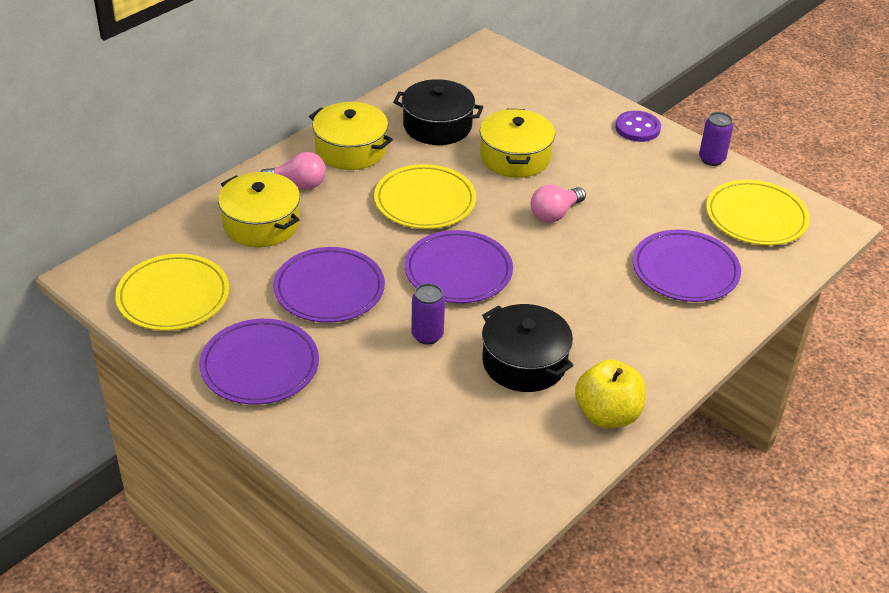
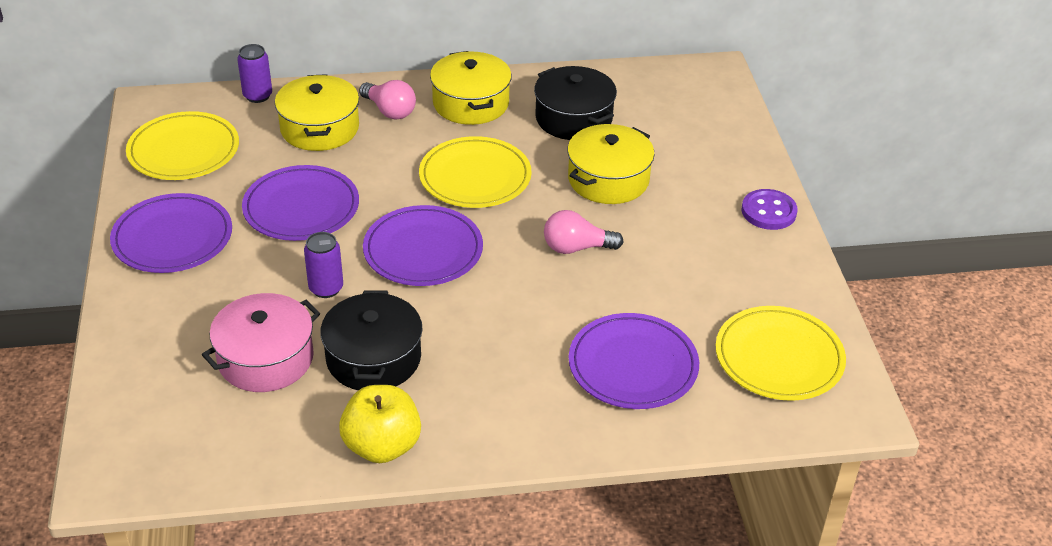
camera: 40 degrees right, 0 degrees up
(452, 408) = (266, 358): none -> pink pot
(711, 159) = (808, 279): purple can -> purple can (258, 96)

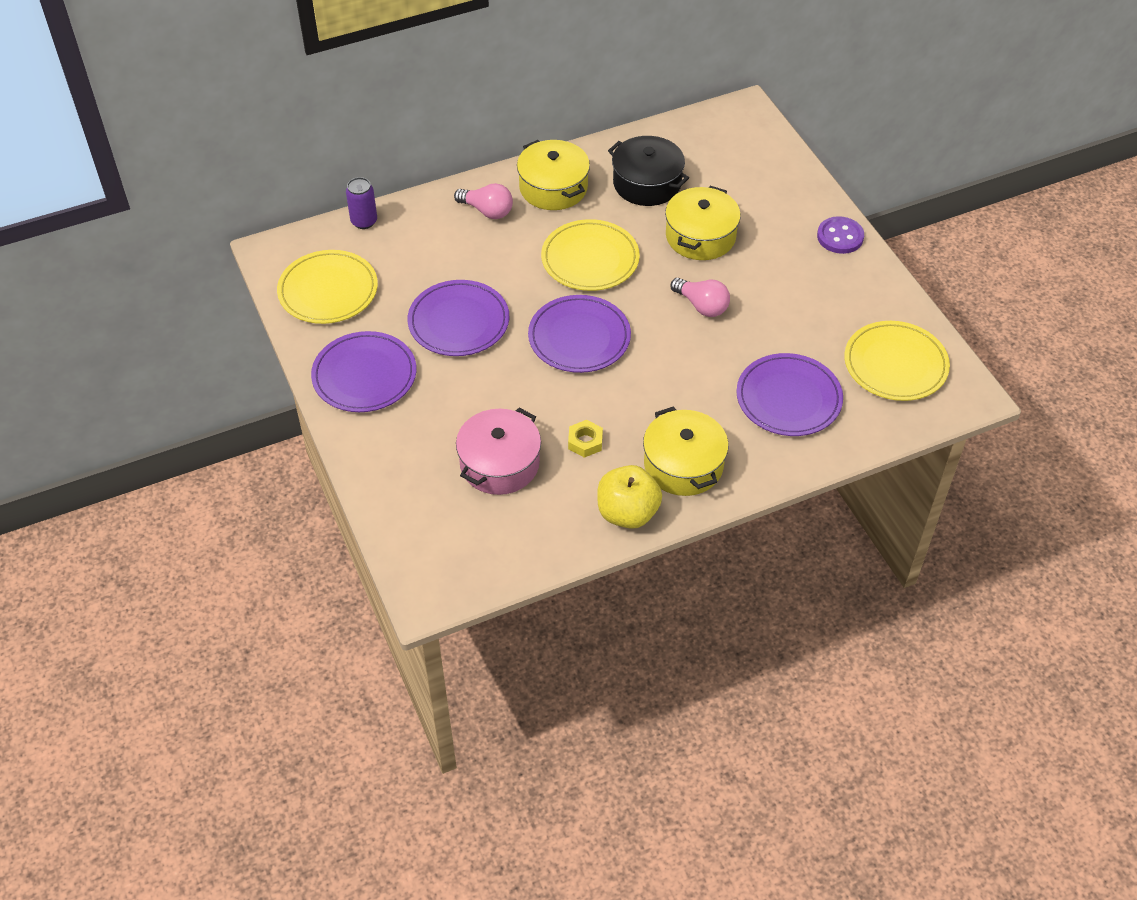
camera: 15 degrees left, 10 degrees up
(320, 128) = (435, 242): yellow pot -> yellow pot (683, 465)
(326, 288) = (517, 390): purple can -> none
(373, 358) = (585, 442): black pot -> yellow nut
(576, 248) = (702, 306): pink light bulb -> pink light bulb turned 120 degrees counterclockwise

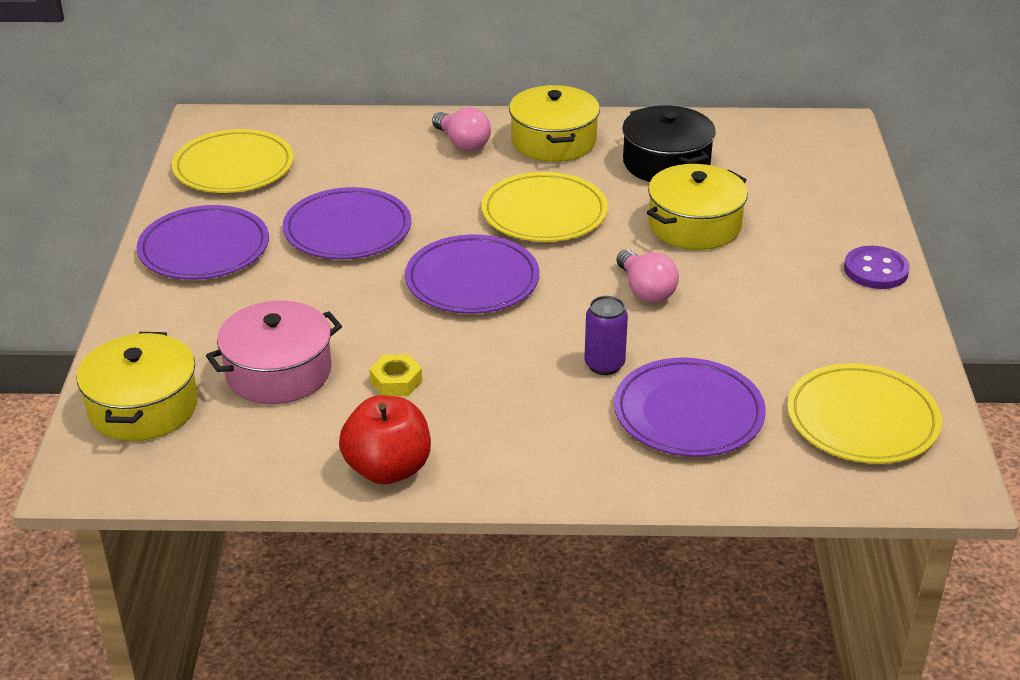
camera: 25 degrees right, 15 degrees down
(364, 221) = (323, 120): purple can -> purple can (604, 365)
(627, 513) = (388, 469): yellow apple -> red apple
(683, 465) = (498, 441): yellow pot -> yellow pot (143, 407)

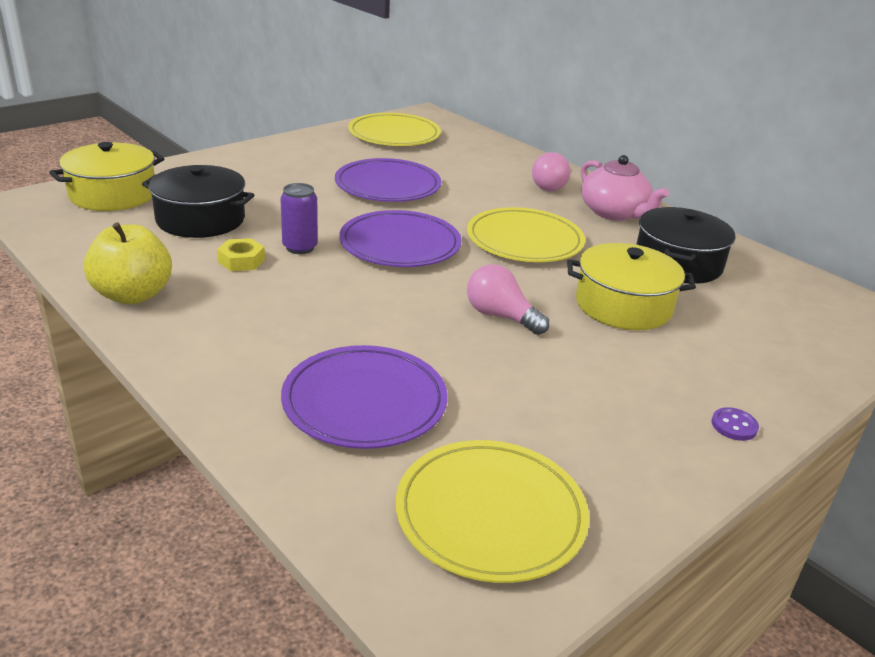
camera: 45 degrees right, 5 degrees down
(204, 248) = (299, 155): purple plate -> none
(278, 372) = (200, 219): pink pot -> black pot
(388, 469) = (133, 295): red apple -> yellow apple
(553, 141) = (614, 213): yellow pot -> pink teapot
(604, 365) = (375, 335): purple can -> purple can (300, 247)
(645, 290) = (501, 316): pink light bulb -> pink light bulb turned 105 degrees clockwise
(876, 270) = (734, 426): purple button -> purple button, size x0.57

